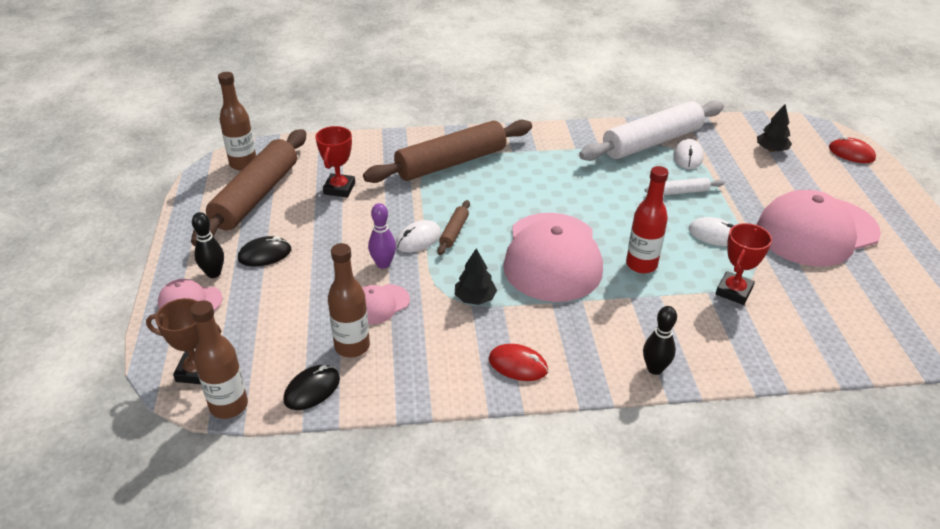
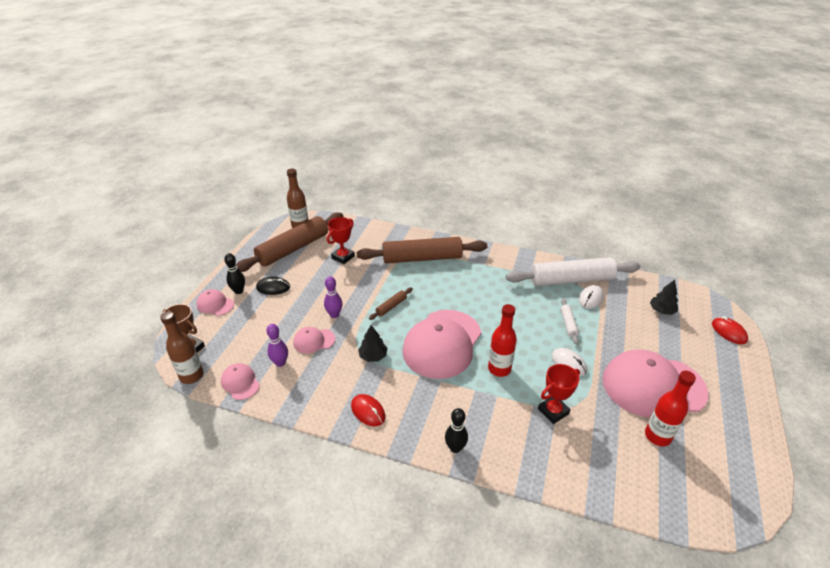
camera: 25 degrees right, 0 degrees up
(312, 389) = (240, 382): black mouse -> pink cap
(352, 346) = (280, 363): brown bottle -> purple bowling pin
(418, 239) = (366, 304): white mouse -> none
(683, 192) = (568, 324): white rolling pin -> white rolling pin turned 75 degrees clockwise
(856, 281) = (657, 436): none -> red bottle

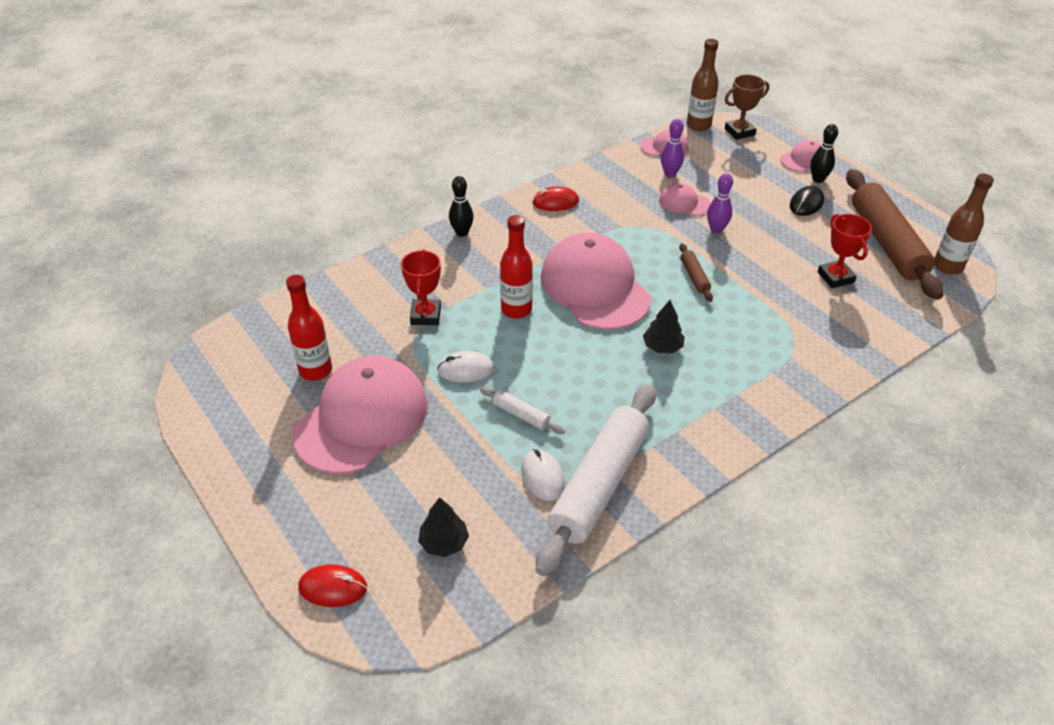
camera: 125 degrees right, 5 degrees up
(314, 341) = (684, 203): pink cap -> pink cap turned 90 degrees counterclockwise
(373, 356) = (624, 231): black tree -> black tree (662, 347)
(422, 258) = (779, 349): brown rolling pin -> none

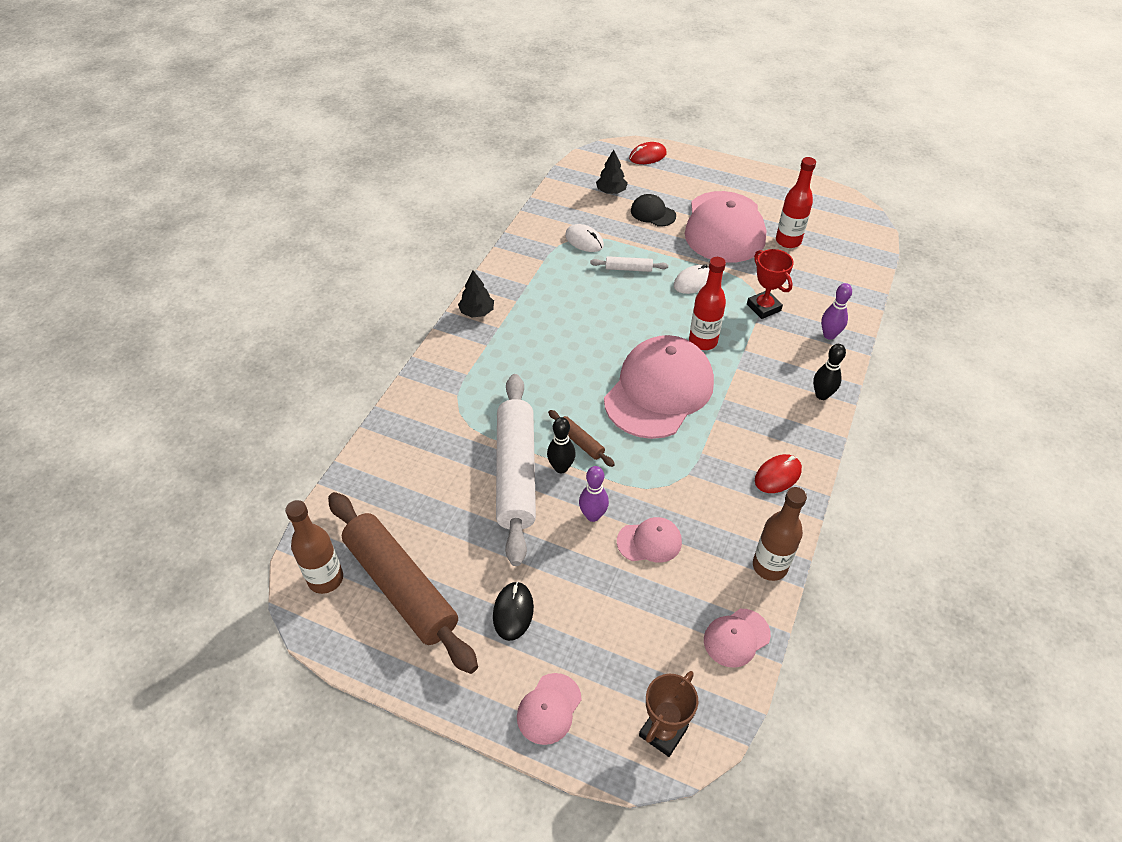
camera: 150 degrees right, 5 degrees up
(423, 479) = (653, 213): none -> black cap
(595, 287) = (659, 390): pink cap -> pink cap turned 90 degrees counterclockwise
(598, 484) = (547, 250): white rolling pin -> white rolling pin (516, 473)
(662, 347) = (565, 359): black tree -> black tree (477, 312)
(670, 174) = (695, 585): purple bowling pin -> purple bowling pin (829, 335)
(698, 125) = (725, 716): brown bottle -> brown bottle (769, 566)
(818, 179) = (515, 671): black bowling pin -> black bowling pin (561, 467)
(835, 277) = (444, 505): red trophy -> none

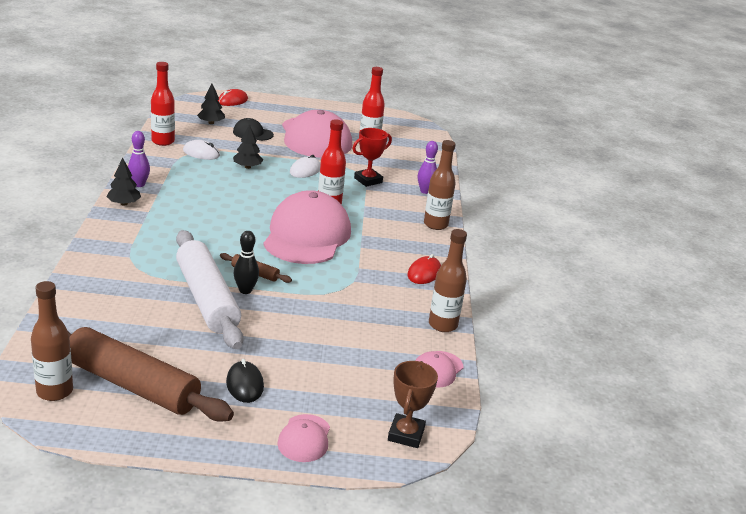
camera: 25 degrees left, 20 degrees down
(548, 217) = (163, 141): none -> red bottle
(593, 515) = (286, 315): purple bowling pin -> purple bowling pin (139, 184)
(628, 269) = (247, 167): white rolling pin -> black tree
(649, 541) = (341, 324): pink cap -> none
(763, 307) = (368, 180): red trophy -> red trophy turned 75 degrees counterclockwise
(822, 395) = (435, 225): black bowling pin -> brown bottle

